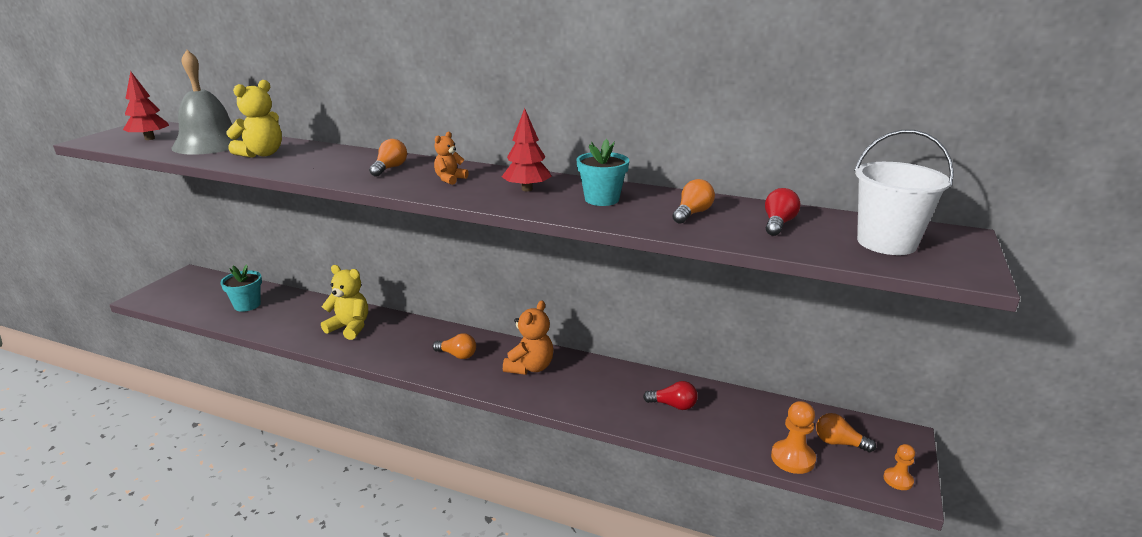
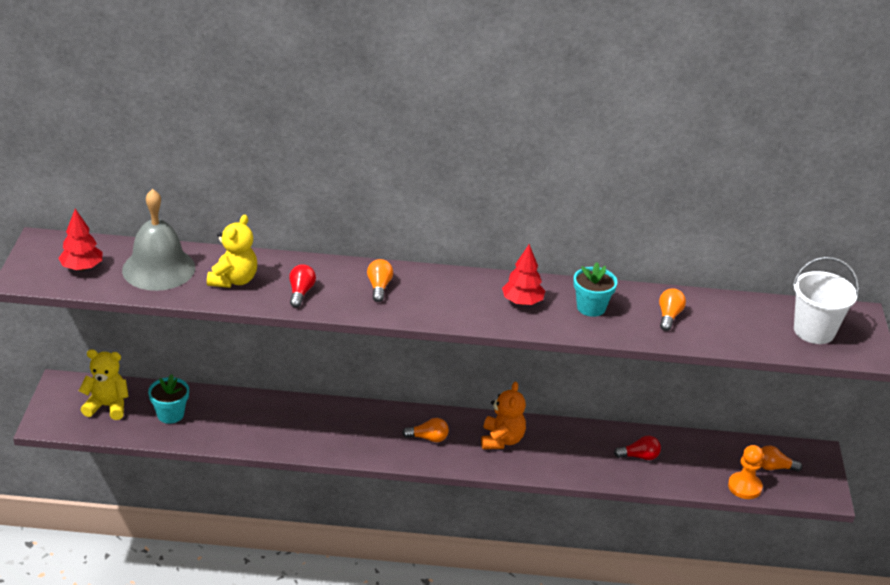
camera: 20 degrees left, 10 degrees up
(350, 328) = (302, 425): yellow teddy bear -> yellow teddy bear (107, 406)
(450, 179) = (447, 297): orange teddy bear -> none
(778, 224) = (735, 320): red light bulb -> red light bulb (301, 292)
(898, 480) = (821, 490): orange pawn -> none

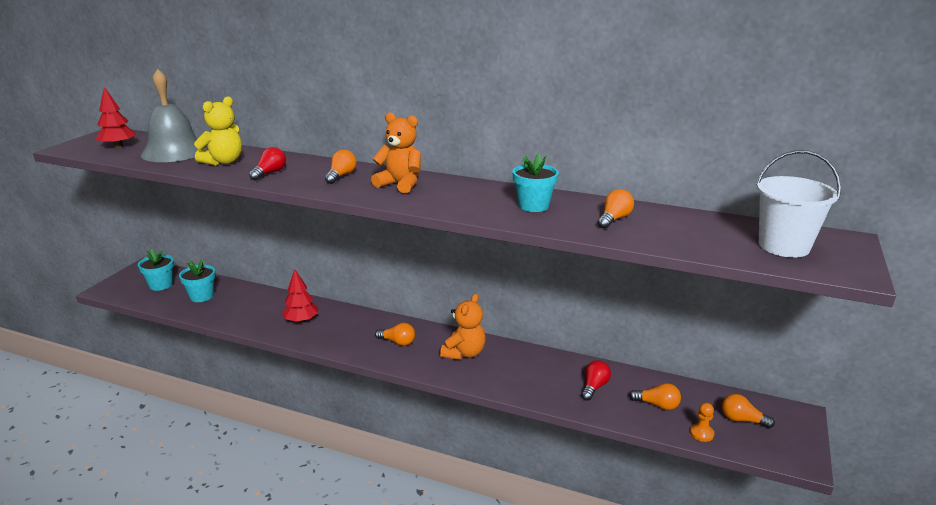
camera: 20 degrees right, 10 degrees down
(107, 406) = (161, 285): yellow teddy bear -> turquoise flower pot
(448, 293) = (400, 184): none -> orange teddy bear
(522, 302) = (466, 196): red tree -> red tree (301, 320)
(639, 456) = (594, 387): red light bulb -> red light bulb turned 75 degrees counterclockwise
(700, 465) = (657, 405): none -> orange light bulb
(744, 487) = (701, 433): orange pawn -> orange pawn, size x0.62

